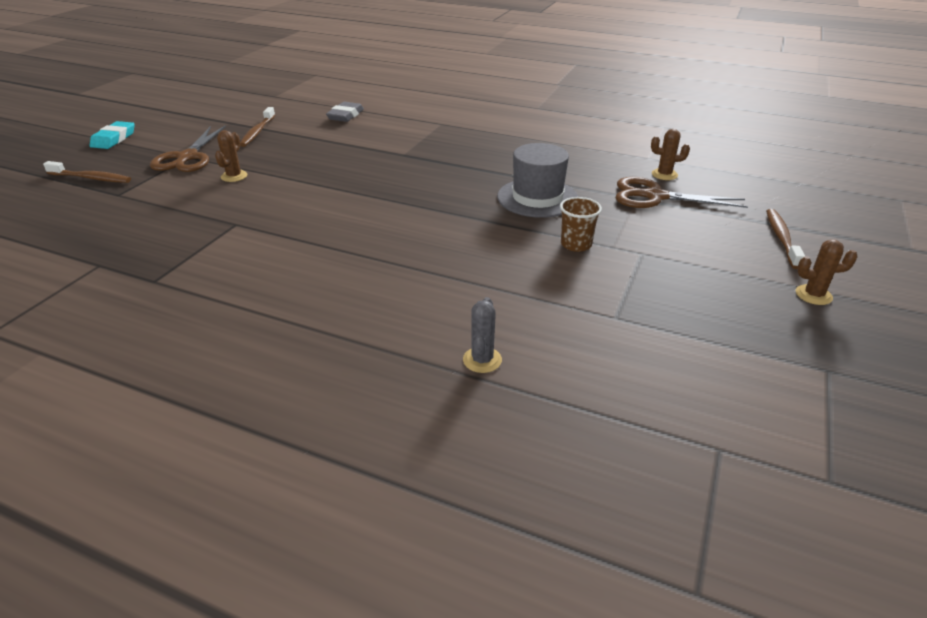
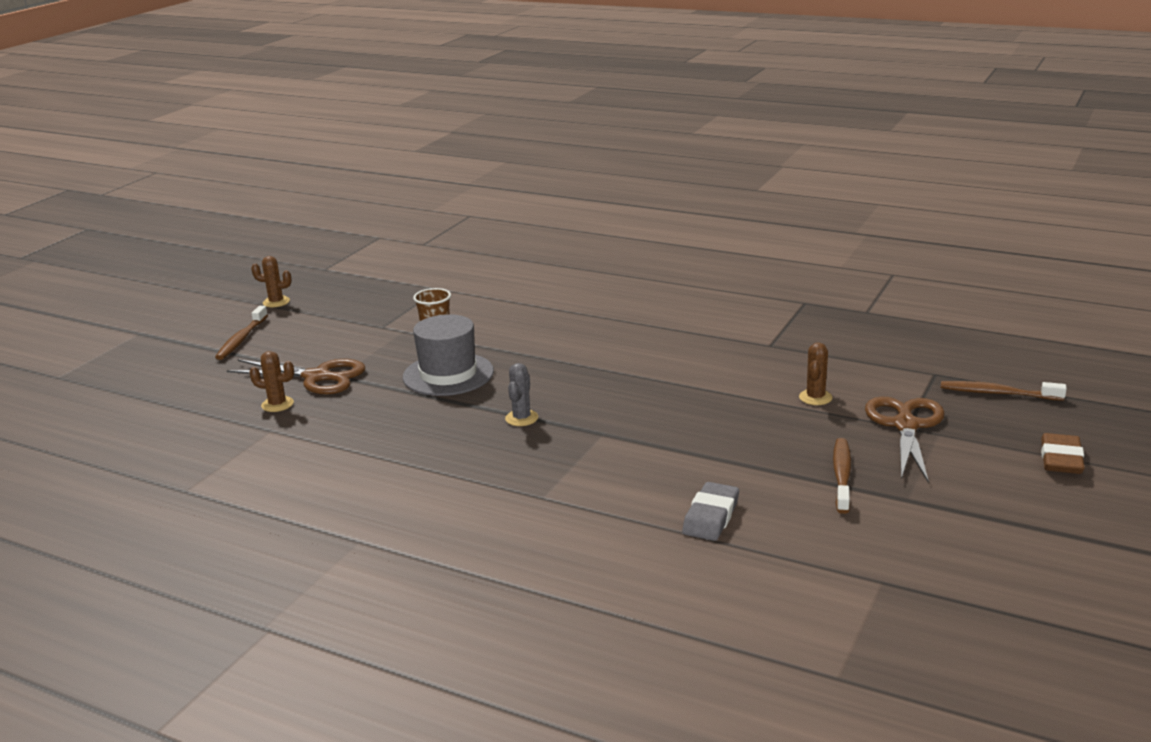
camera: 175 degrees left, 10 degrees down
(114, 139) = (1061, 459): turquoise eraser -> brown eraser
(482, 360) = (541, 269): grey cactus -> grey cactus (521, 418)

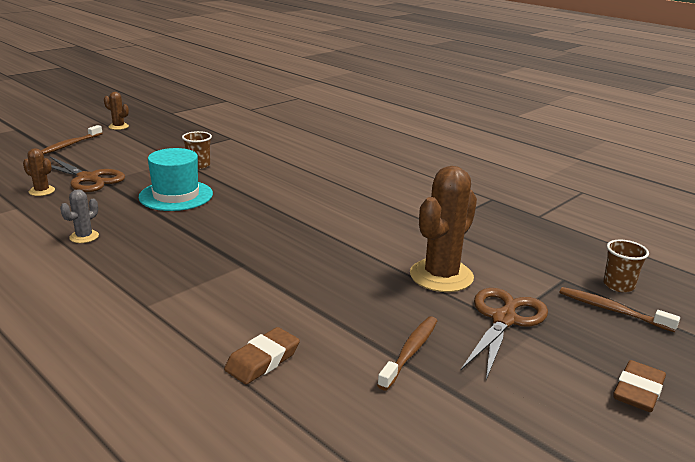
camera: 15 degrees right, 0 degrees up
(448, 374) = (176, 195): grey hat -> turquoise hat
(521, 418) = (194, 239): grey cactus -> grey cactus (84, 237)
(711, 517) = (262, 360): grey eraser -> brown eraser
(815, 397) = (441, 276): brown cactus -> brown cactus, size x2.13
(989, 368) = (618, 285): none -> brown cup

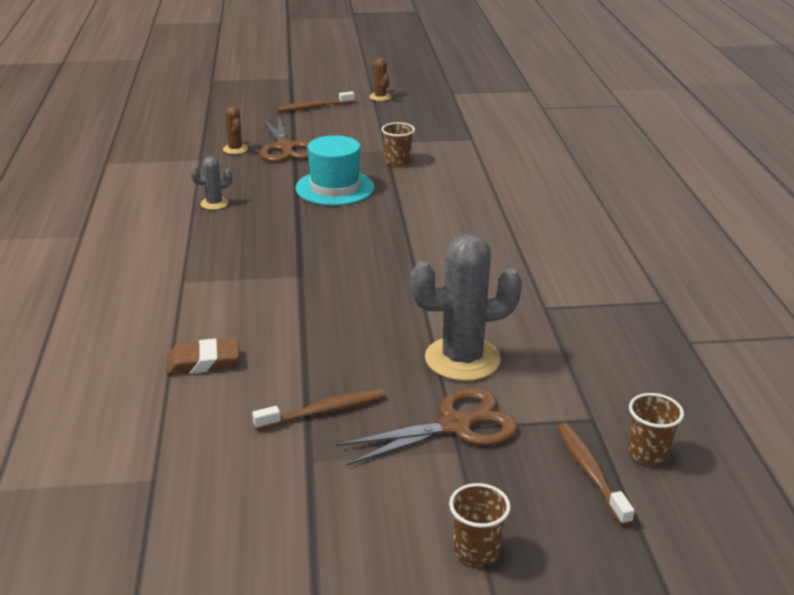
camera: 40 degrees right, 5 degrees up
(441, 276) = (462, 359): brown cactus -> grey cactus
(638, 391) = (476, 550): brown eraser -> brown cup

